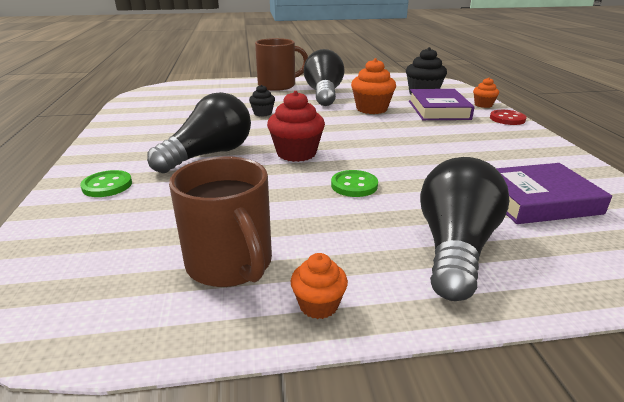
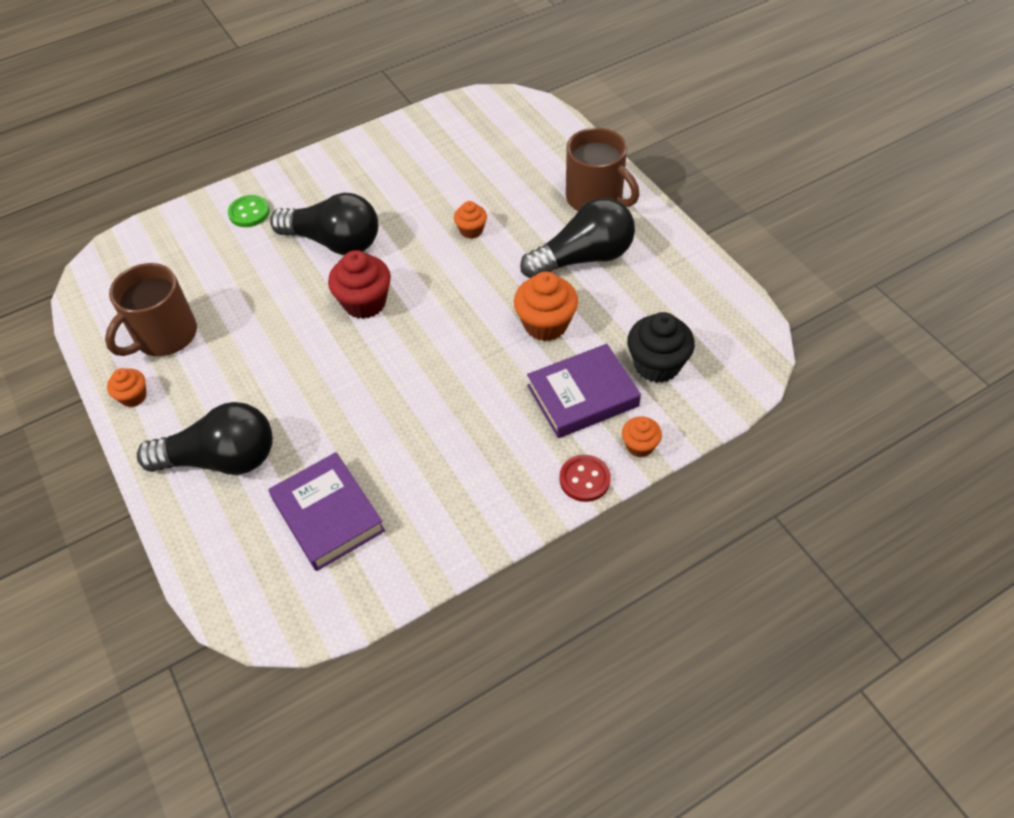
camera: 70 degrees right, 25 degrees up
(262, 113) = (471, 230): black cupcake -> orange cupcake
(354, 185) = (308, 368): green button -> none

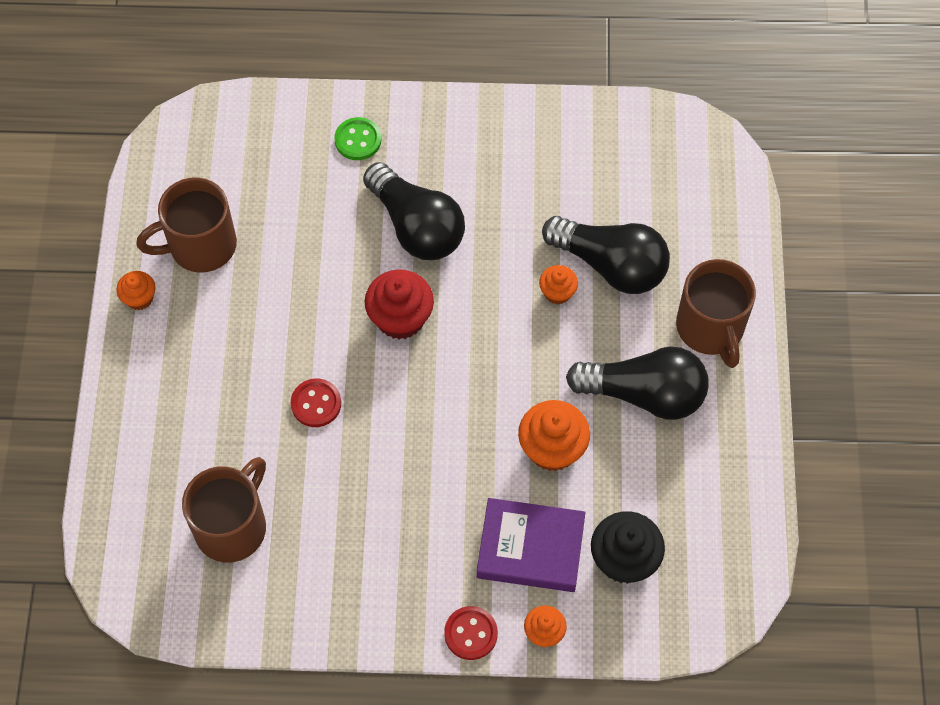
camera: 30 degrees right, 10 degrees up
(221, 459) = (177, 412): black light bulb -> black light bulb (610, 265)
(328, 515) = (232, 526): purple book -> brown mug
(338, 391) = (316, 404): none -> red button

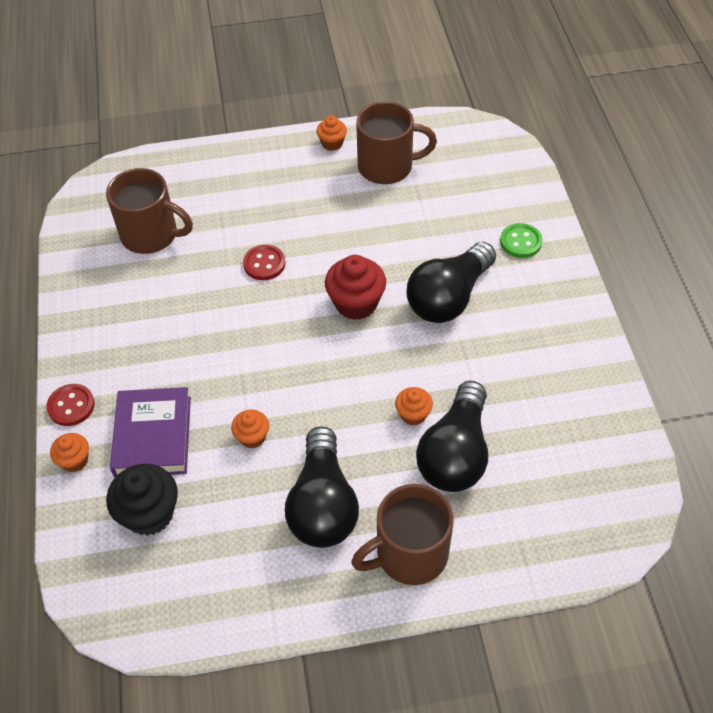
camera: 80 degrees right, 10 degrees down
(200, 246) = (387, 167): brown mug -> brown mug turned 120 degrees clockwise
(552, 448) = (252, 437): orange cupcake -> orange cupcake, size x0.57

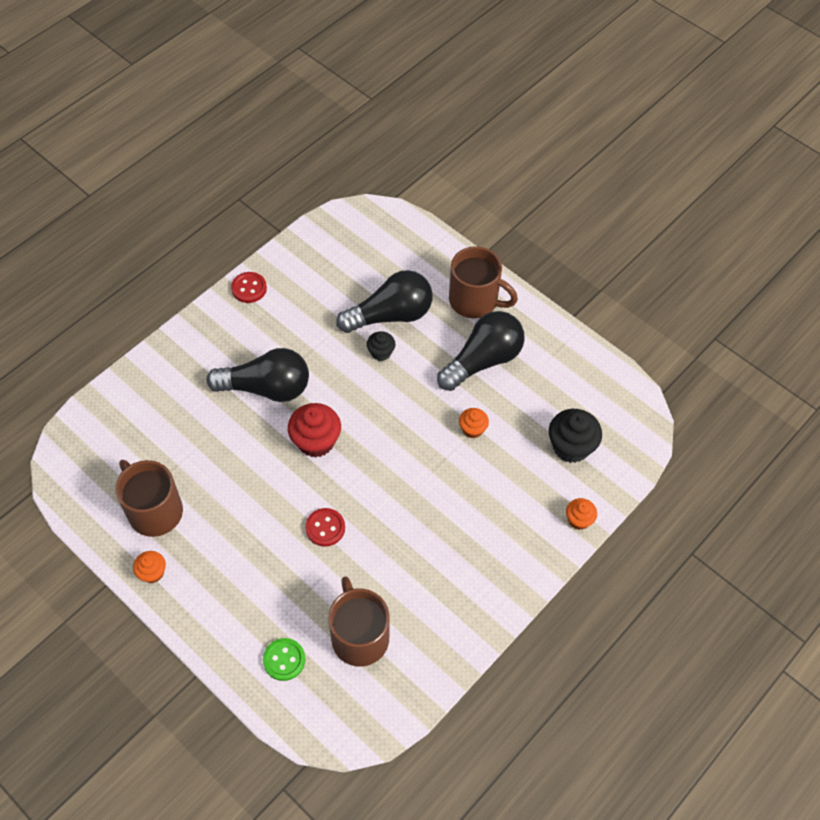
camera: 130 degrees left, 5 degrees up
(71, 406) = (546, 558): red button -> red button (249, 288)
(153, 436) = (522, 487): purple book -> none
(413, 414) = (381, 352): orange cupcake -> black cupcake
(520, 242) = (178, 374): green button -> green button (284, 660)

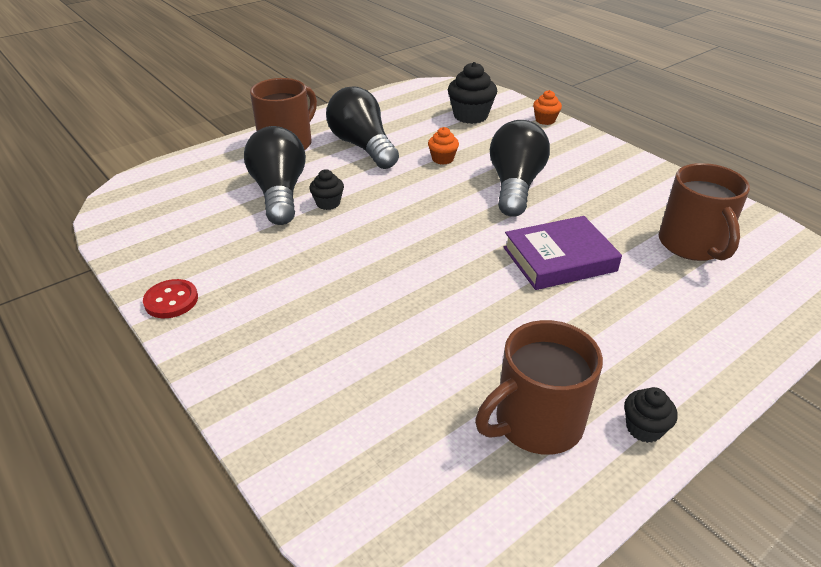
camera: 80 degrees left, 20 degrees down
(152, 573) = (644, 428): orange cupcake -> black cupcake
(266, 388) = (347, 293): black light bulb -> black light bulb (515, 185)
(284, 660) = (740, 302): green button -> none
(316, 441) = (439, 258): red cupcake -> none
(325, 528) = (559, 259): red button -> purple book
(359, 636) = (692, 245): brown mug -> brown mug turned 90 degrees counterclockwise

